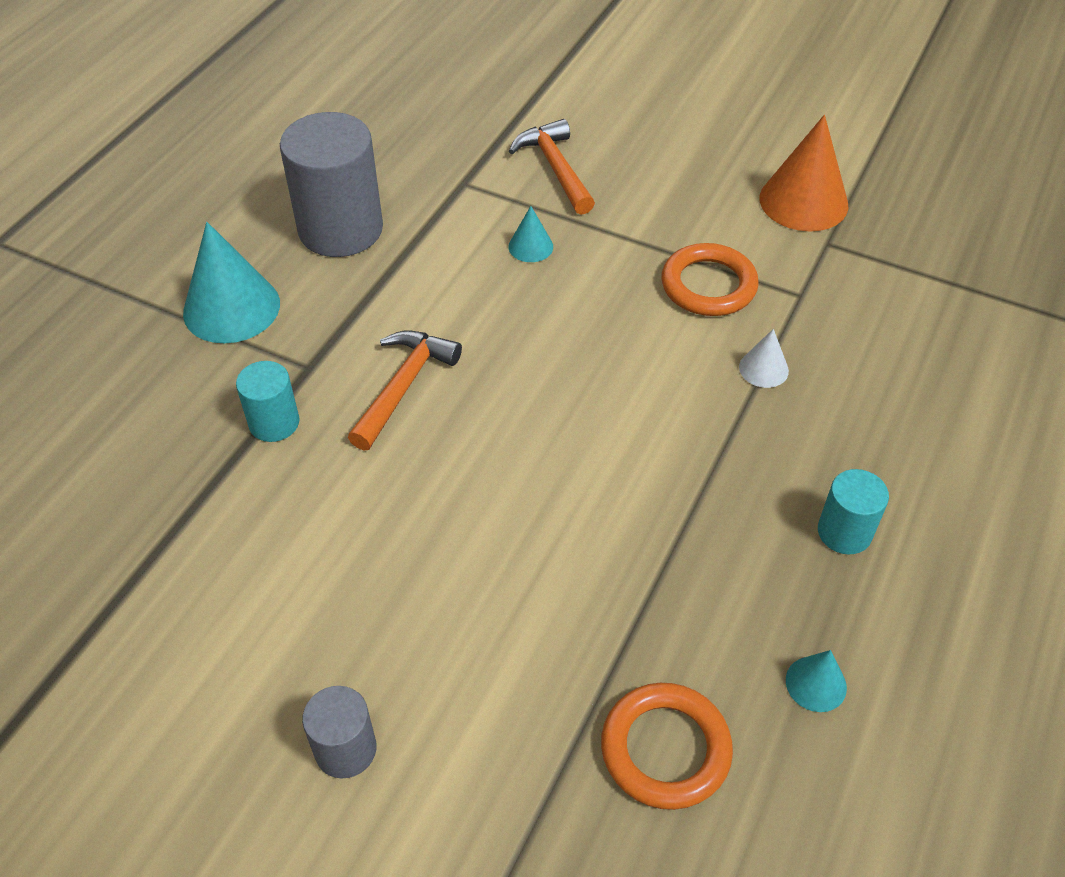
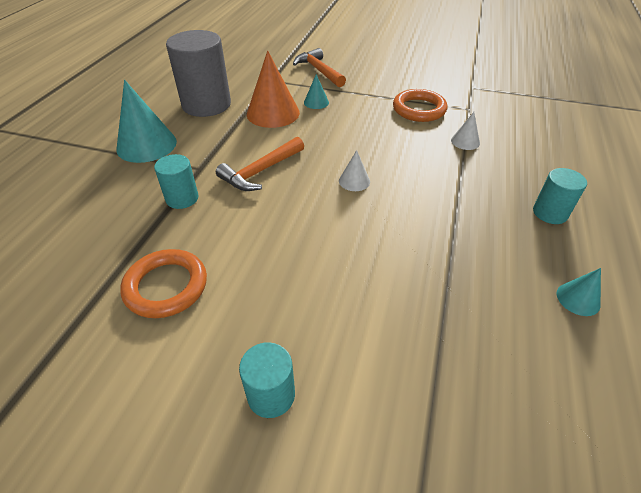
camera: 10 degrees left, 5 degrees down
(345, 749) = (271, 395): grey cylinder -> turquoise cylinder
(404, 386) = (260, 171): orange hammer -> orange hammer turned 150 degrees counterclockwise
(549, 426) = (354, 181): none -> white cone
(665, 749) = (501, 356): orange ring -> orange ring (166, 286)
(803, 201) = (452, 72): orange cone -> orange cone (273, 113)

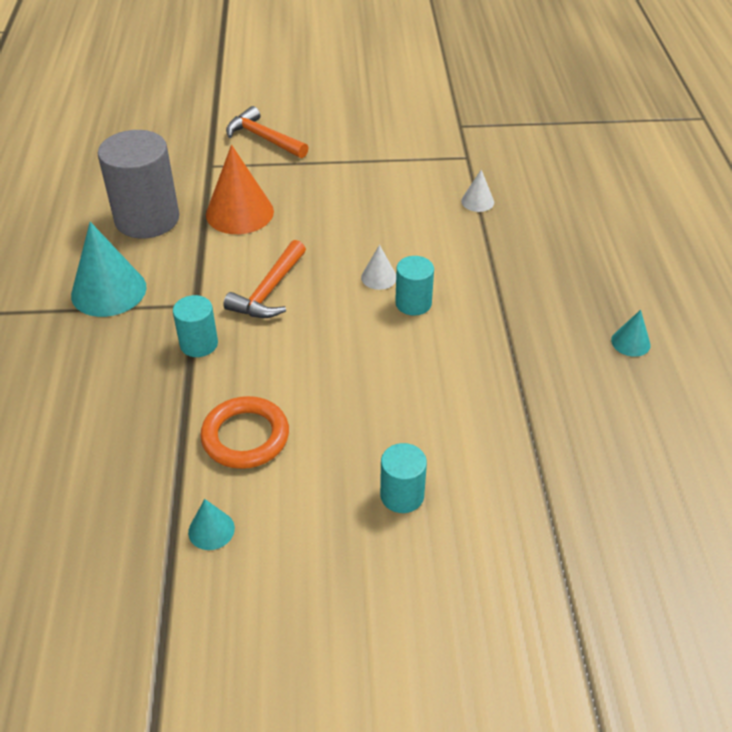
camera: 20 degrees left, 0 degrees up
(316, 102) = (285, 186): turquoise cone -> turquoise cone (211, 530)
(419, 109) = (411, 170): orange ring -> none
(550, 213) = (586, 265): turquoise cylinder -> turquoise cylinder (413, 303)

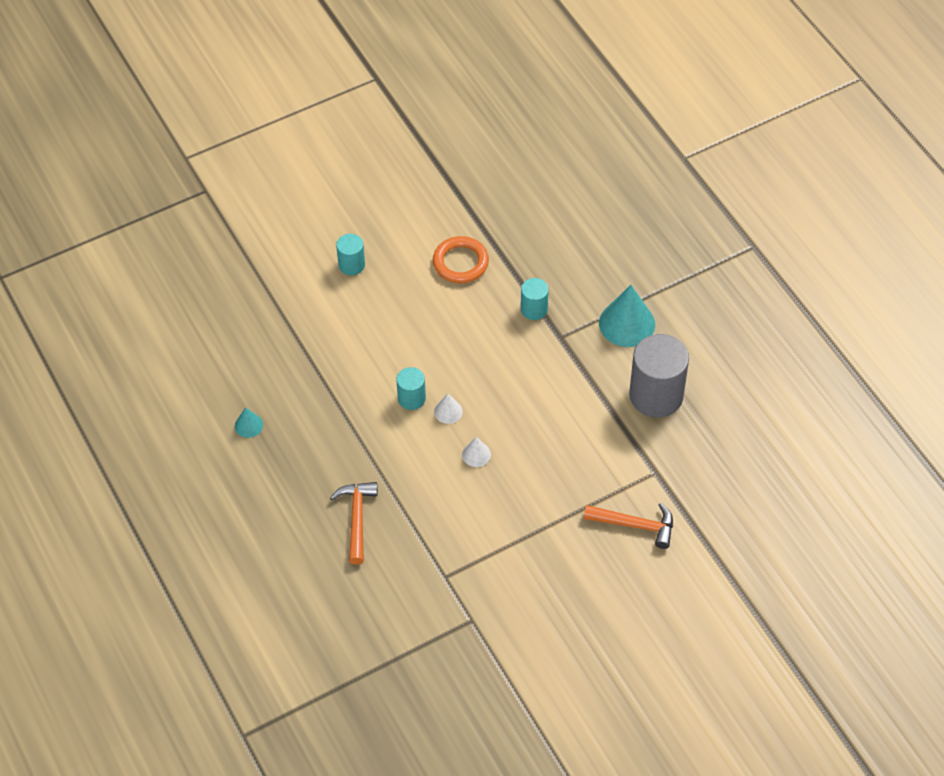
camera: 155 degrees right, 10 degrees up
(211, 530) = (443, 208): turquoise cone -> none
(239, 213) = (591, 431): orange cone -> none
(269, 291) = (518, 368): orange hammer -> orange hammer (357, 519)
(477, 201) = (411, 522): white cone -> white cone (476, 454)

